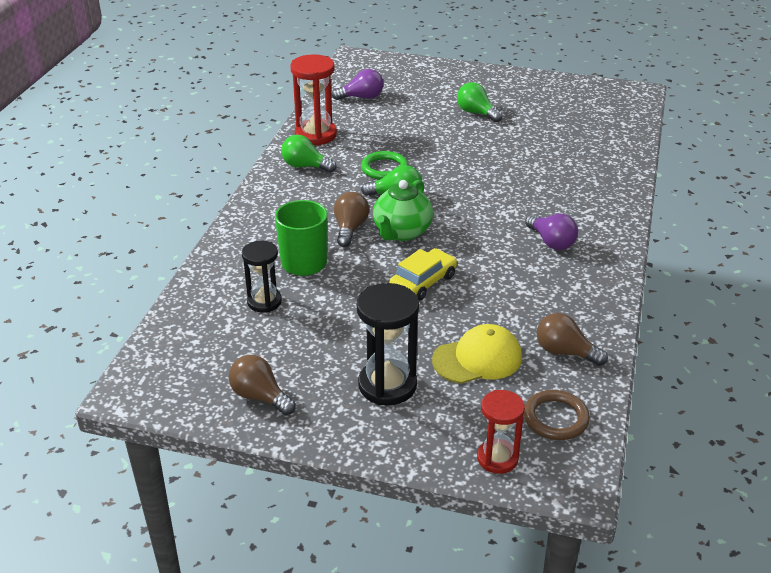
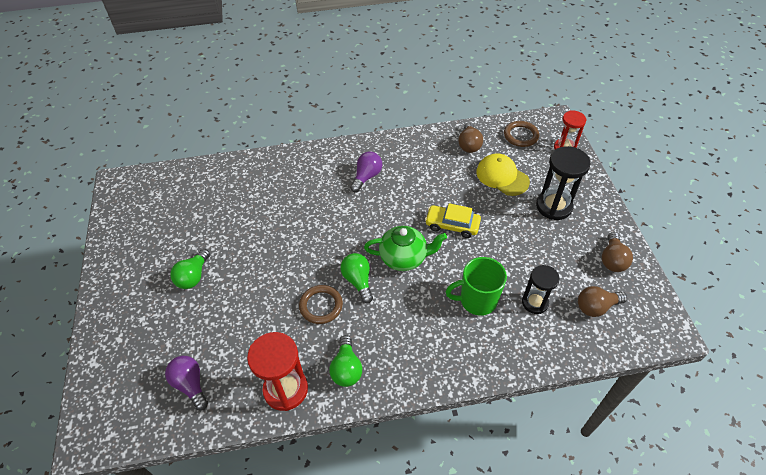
camera: 115 degrees left, 15 degrees up
(350, 228) = (419, 291): brown light bulb -> brown light bulb (596, 307)
(384, 168) = (321, 306): green ring -> brown ring

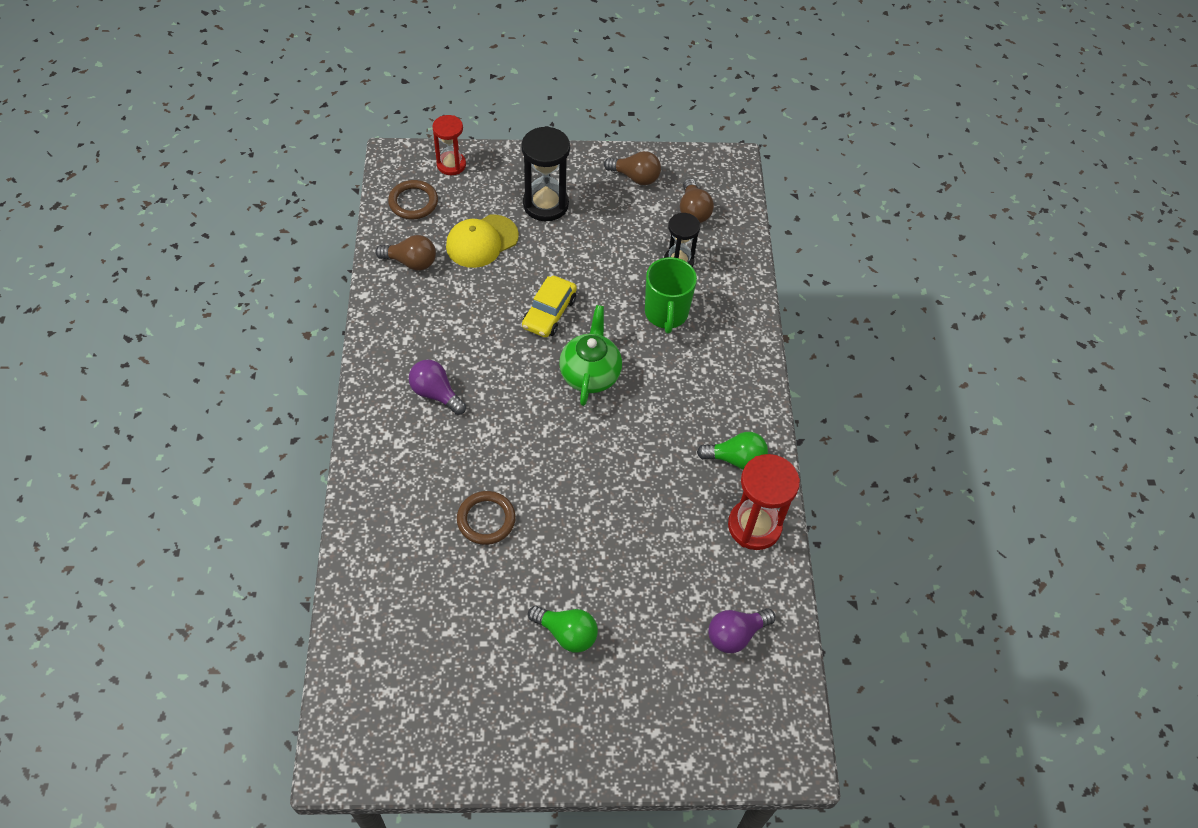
camera: 85 degrees left, 5 degrees up
(321, 306) = (645, 476): brown ring -> brown ring (486, 519)
(358, 281) = (615, 430): green light bulb -> none

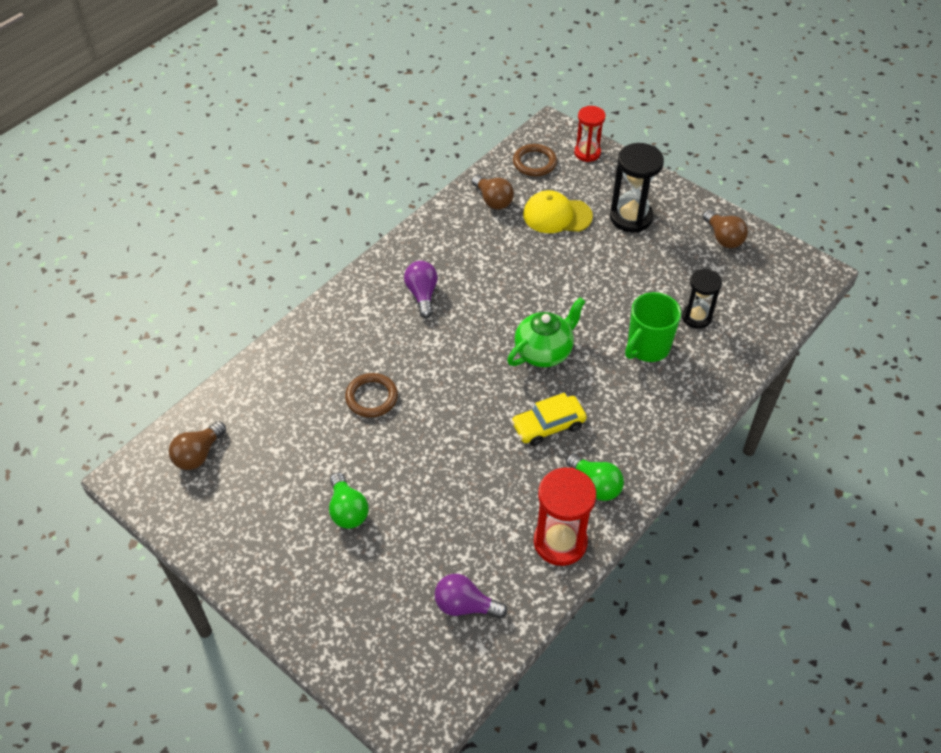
camera: 45 degrees right, 5 degrees down
(549, 313) = (557, 292): yellow car -> yellow car (548, 425)
(693, 211) = (747, 288): brown light bulb -> brown light bulb (198, 454)

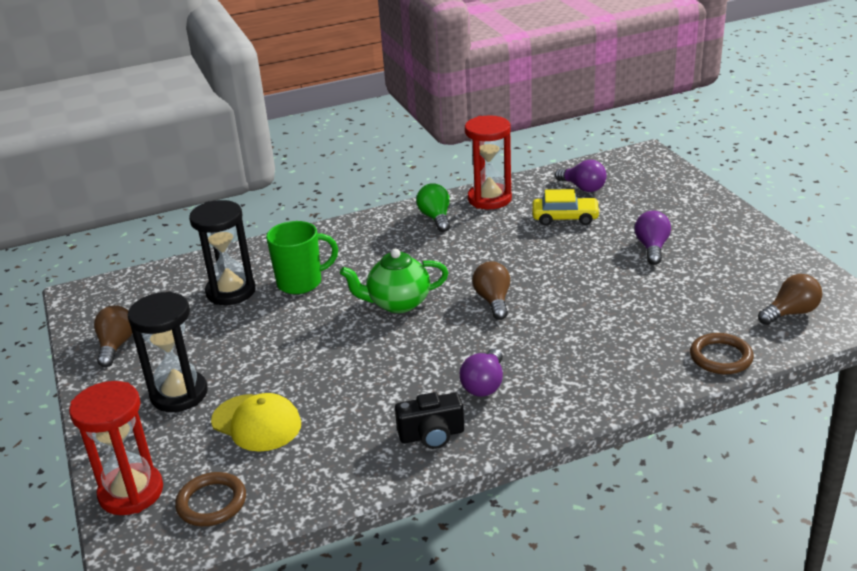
camera: 150 degrees left, 20 degrees down
(347, 510) = (652, 248): green light bulb -> purple light bulb
(371, 397) = (593, 312): brown ring -> brown ring (721, 357)
(434, 244) = (432, 435): none -> black camera
(493, 200) = (314, 467): brown light bulb -> brown light bulb (493, 301)
(548, 425) = (441, 256): yellow car -> yellow car (565, 218)
(587, 153) = (131, 492): red hourglass -> red hourglass, size x1.54
(696, 317) = (231, 292): black hourglass -> black hourglass, size x1.54

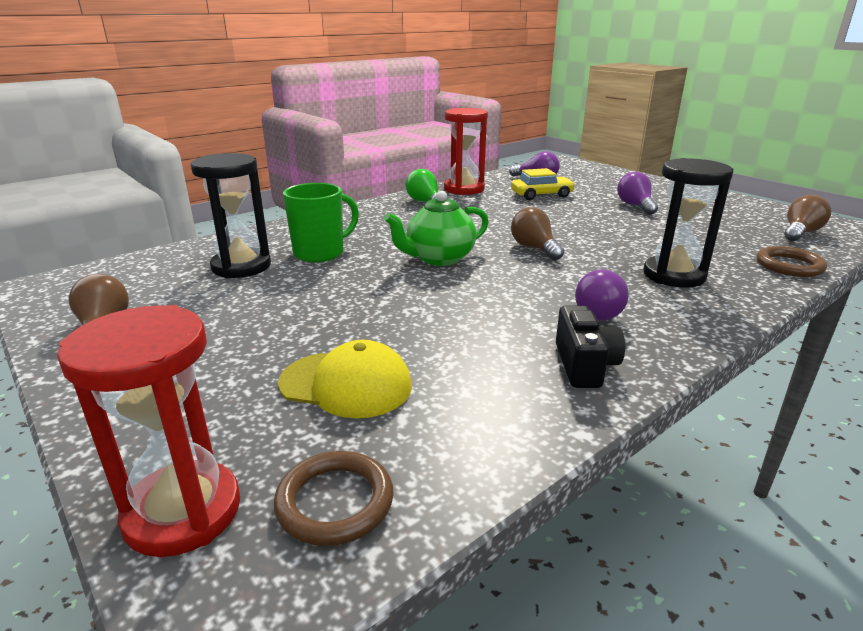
camera: 20 degrees left, 5 degrees down
(179, 394) = (216, 367): black hourglass -> black hourglass (674, 275)
(432, 435) = (584, 365): black camera -> black camera turned 60 degrees counterclockwise

